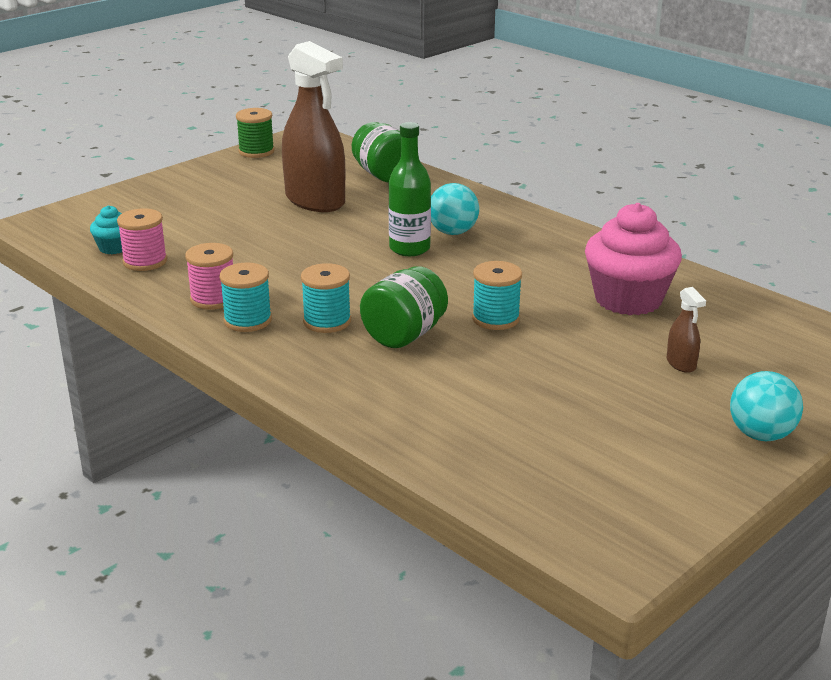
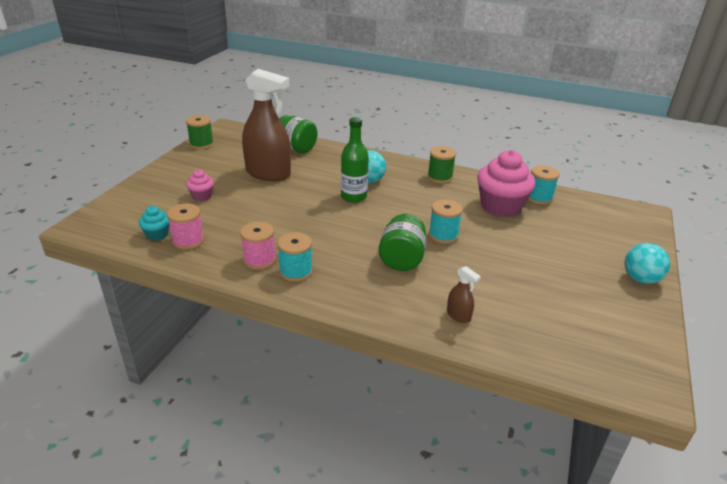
camera: 25 degrees left, 5 degrees up
(204, 214) = (202, 196): none -> pink cupcake
(327, 321) = (347, 260): turquoise spool -> turquoise spool (539, 198)
(569, 245) = (440, 177): none -> green spool
(681, 364) = (563, 242): brown spray bottle -> brown spray bottle (458, 315)

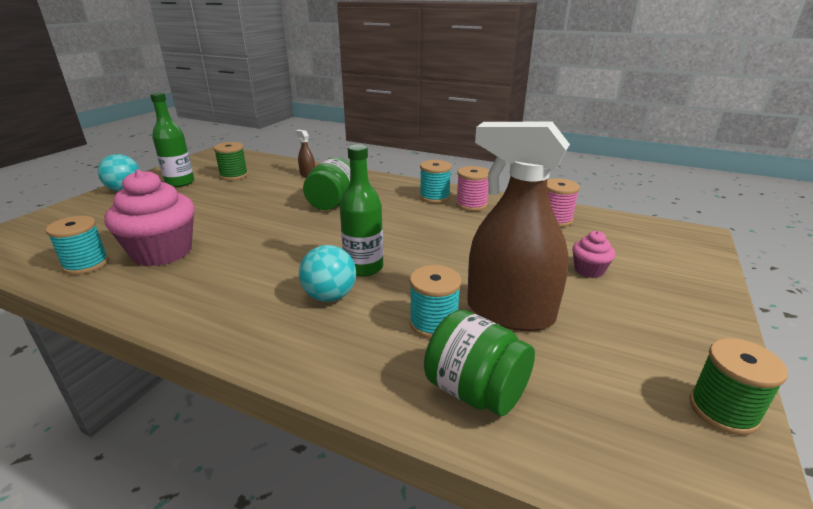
camera: 175 degrees left, 5 degrees down
(157, 234) = (595, 225): turquoise cupcake -> none
(440, 177) = (200, 303): green spool -> green spool (234, 175)
(443, 235) = (273, 222): turquoise spool -> turquoise spool (433, 323)
(599, 294) = (180, 182): none -> green bottle

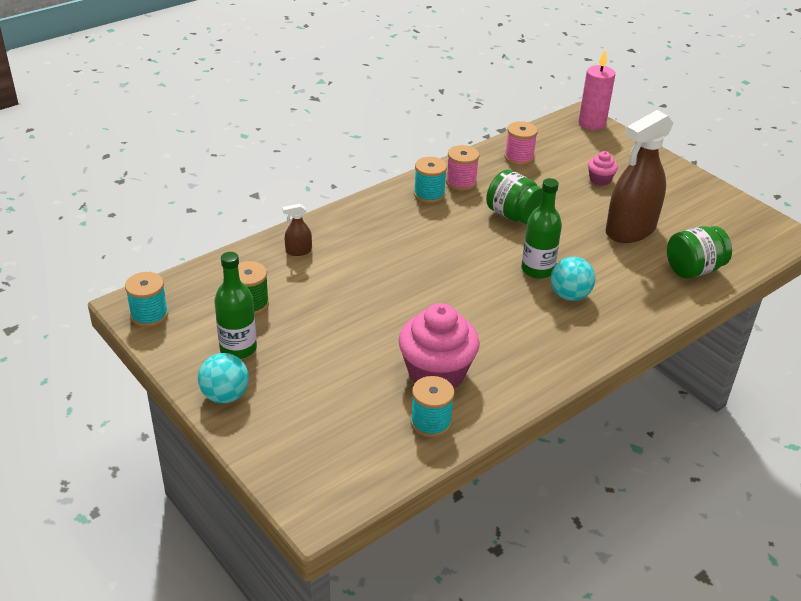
camera: 65 degrees left, 10 degrees up
(332, 204) = (398, 254): green jar -> green jar (513, 215)
(433, 323) = (626, 262): turquoise spool -> turquoise spool (149, 315)
(696, 243) = (592, 123): none -> pink candle
(723, 410) = (737, 205): green spool -> none

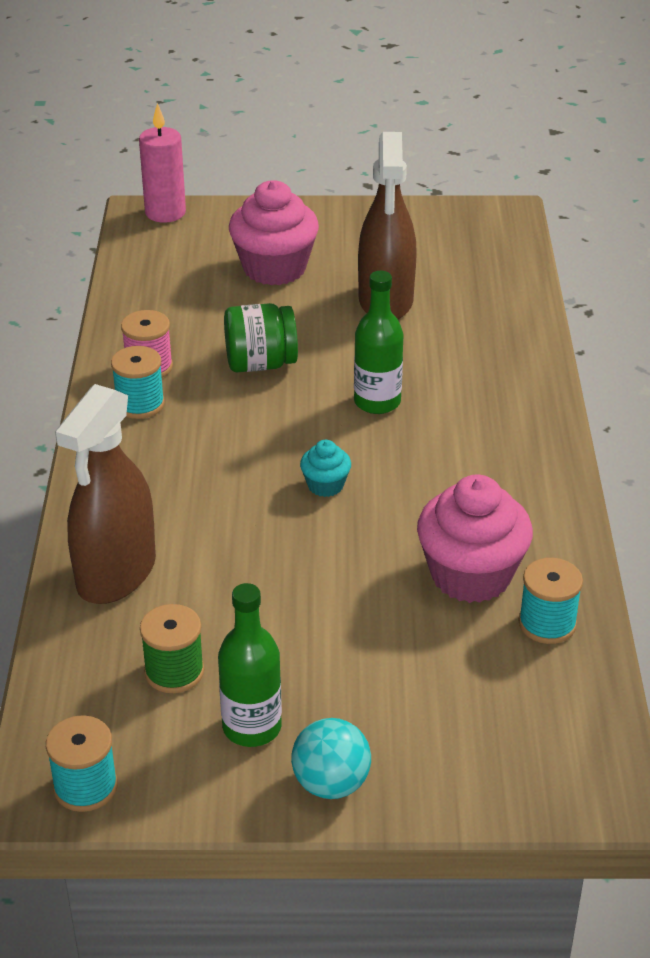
camera: 50 degrees left, 0 degrees up
(298, 251) = (116, 573): brown spray bottle -> brown spray bottle, size x2.45
(444, 285) = (325, 485): none -> turquoise cupcake
(519, 157) = (158, 298): pink spool -> none
(569, 295) = (445, 404): turquoise ball -> none
(600, 180) = (274, 268): pink cupcake -> pink cupcake, size x2.08
(693, 269) = (495, 300): green jar -> none

